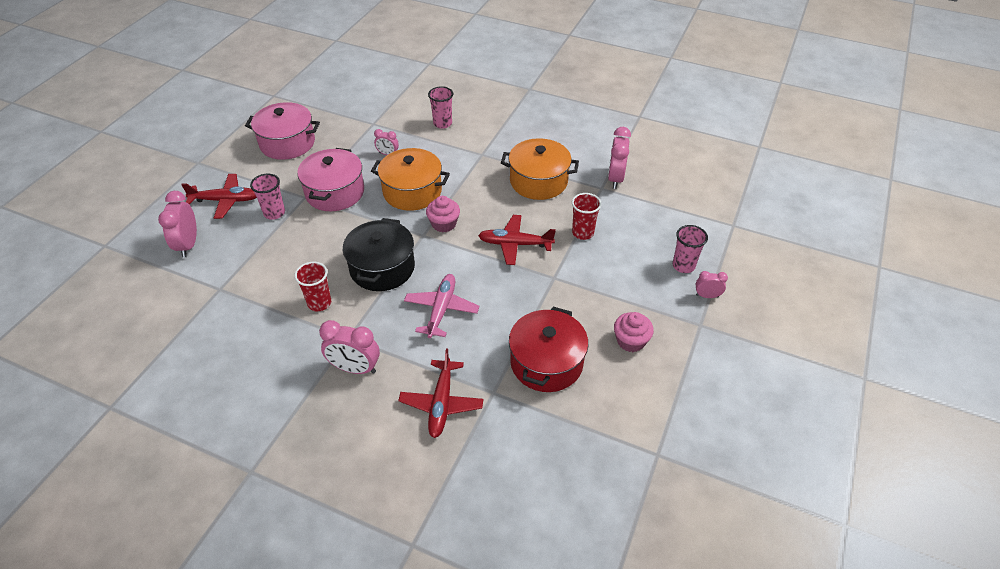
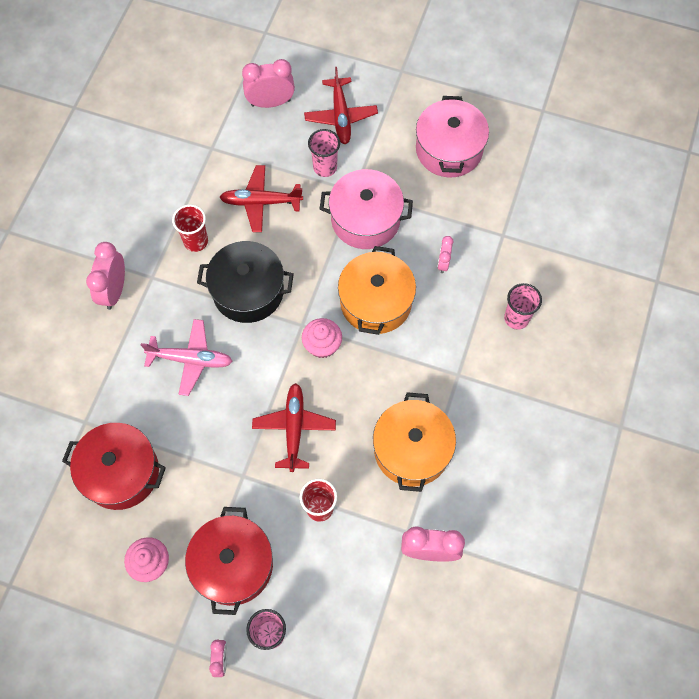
camera: 85 degrees right, 20 degrees up
(441, 403) = (72, 375): red plane -> red plane (260, 202)
(630, 286) = (233, 565): none -> red pot

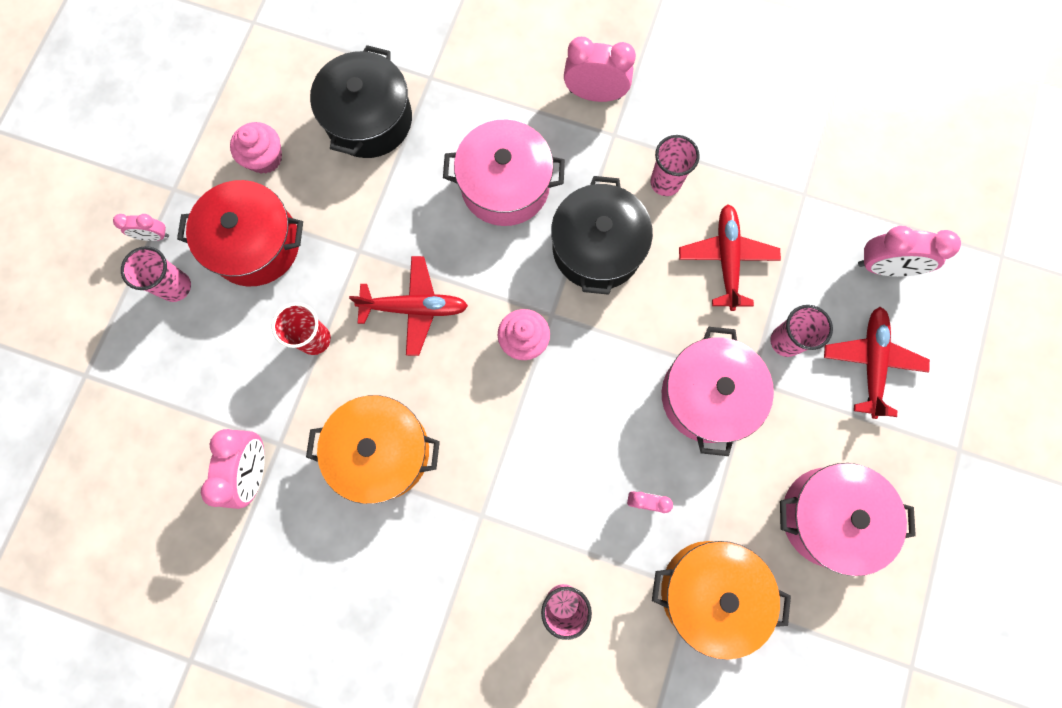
camera: 90 degrees right, 10 degrees up
(121, 472) = (369, 119): red pot -> black pot
(191, 359) = (505, 186): pink plane -> pink pot
(196, 241) = (665, 182): red cup -> pink cup
(270, 103) = (884, 267): pink clock -> pink clock turned 105 degrees clockwise
(340, 116) = (871, 362): red plane -> red plane turned 105 degrees clockwise
(376, 302) = (584, 408): orange pot -> orange pot (710, 592)

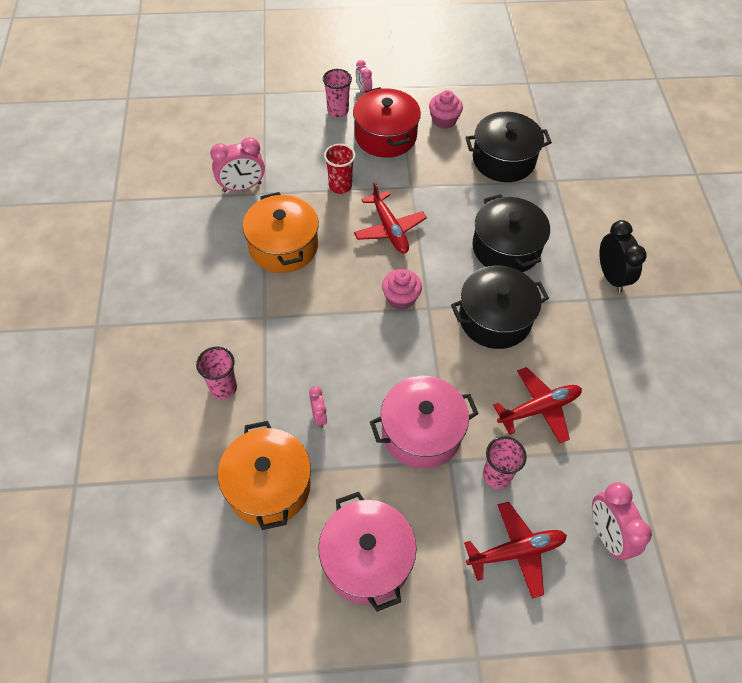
camera: 65 degrees right, 20 degrees down
(505, 186) = (506, 248): pink pot -> black pot
(595, 94) = (611, 277): pink clock -> black clock
(665, 182) = (573, 345): pink cup -> none

